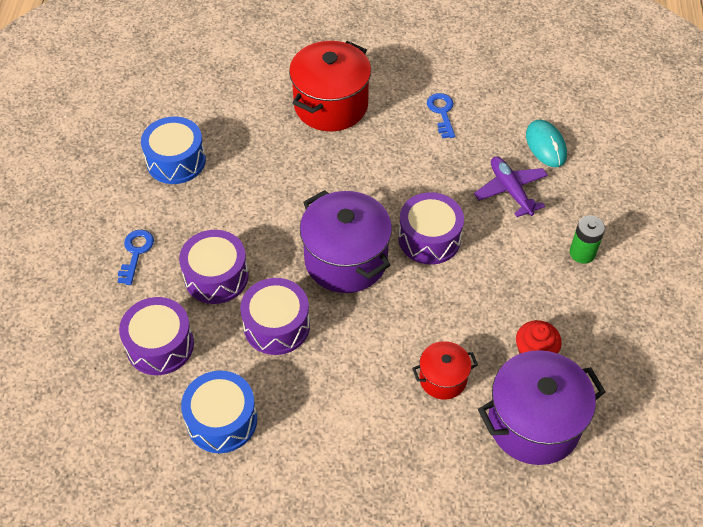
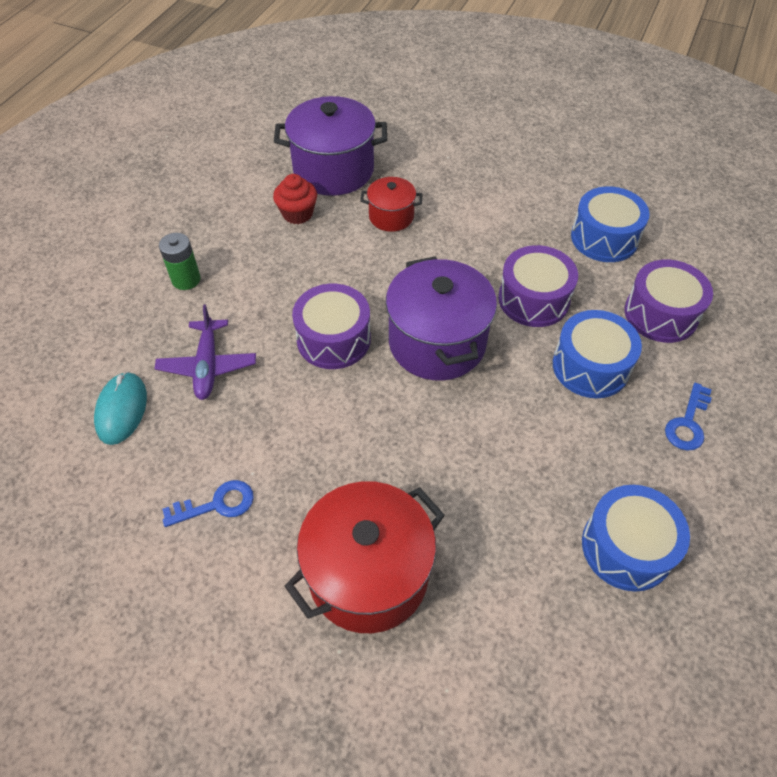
camera: 160 degrees left, 0 degrees up
(216, 276) = (590, 366): purple drum -> blue drum
(442, 112) = (216, 504): blue key -> blue key turned 120 degrees counterclockwise

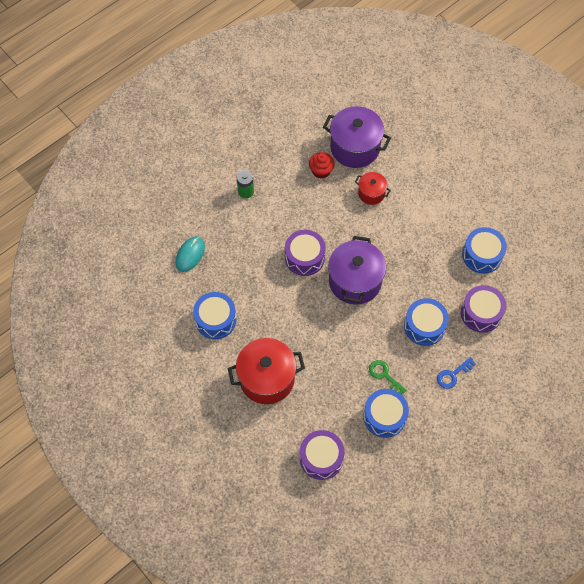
camera: 25 degrees right, 10 degrees up
(208, 366) = (238, 247): purple plane -> none
(216, 504) = (215, 320): blue key -> blue drum
(533, 299) = (419, 277): purple drum -> purple drum (321, 458)
(579, 472) = (384, 375): none -> green key

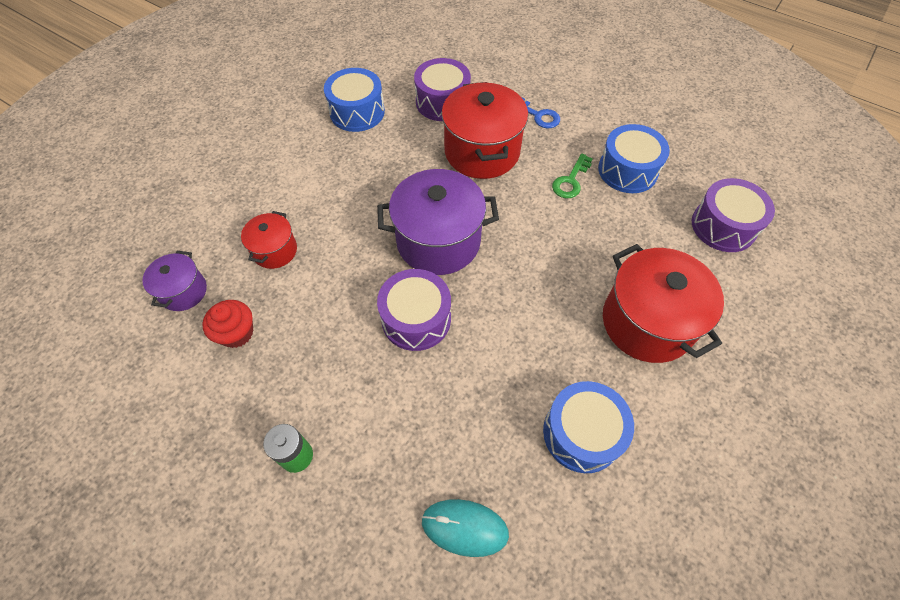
camera: 105 degrees left, 5 degrees down
(355, 147) = (183, 291): purple pot -> purple pot, size x0.53
(424, 326) = (482, 152): blue drum -> red pot

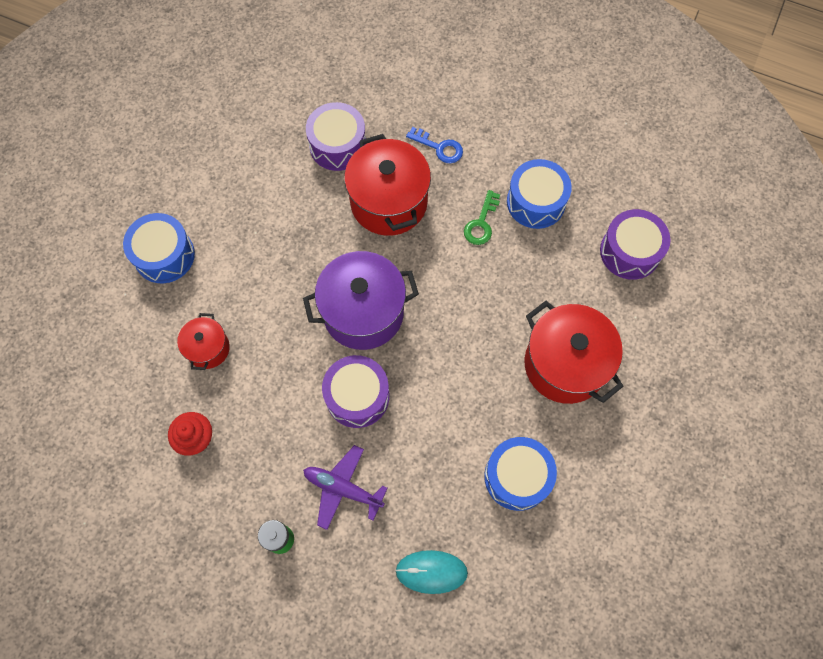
camera: 10 degrees left, 10 degrees up
(183, 291) = (133, 406): purple pot -> none
(357, 112) = (250, 172): blue drum -> blue drum (164, 255)
(380, 412) = (343, 488): none -> purple plane

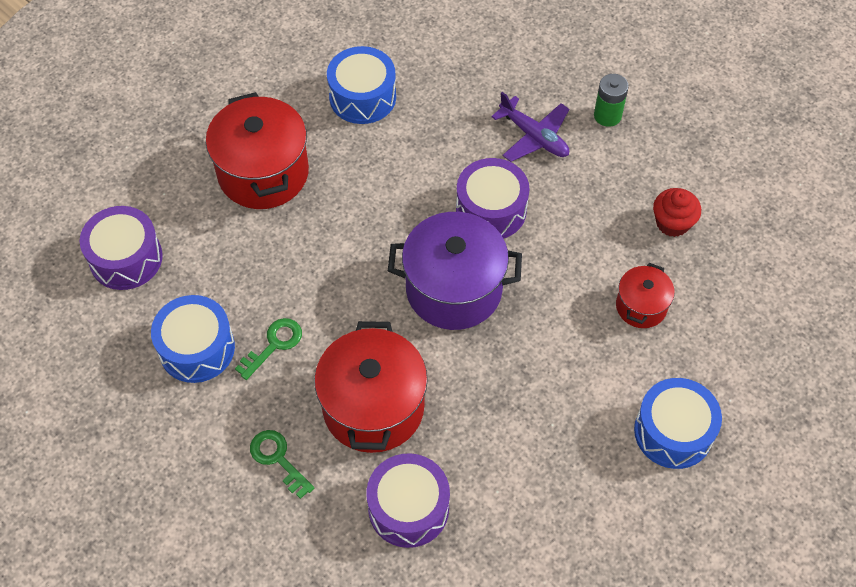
camera: 160 degrees left, 10 degrees down
(431, 572) = (475, 53): turquoise mouse -> none
(439, 147) = (278, 459): blue key -> green key

